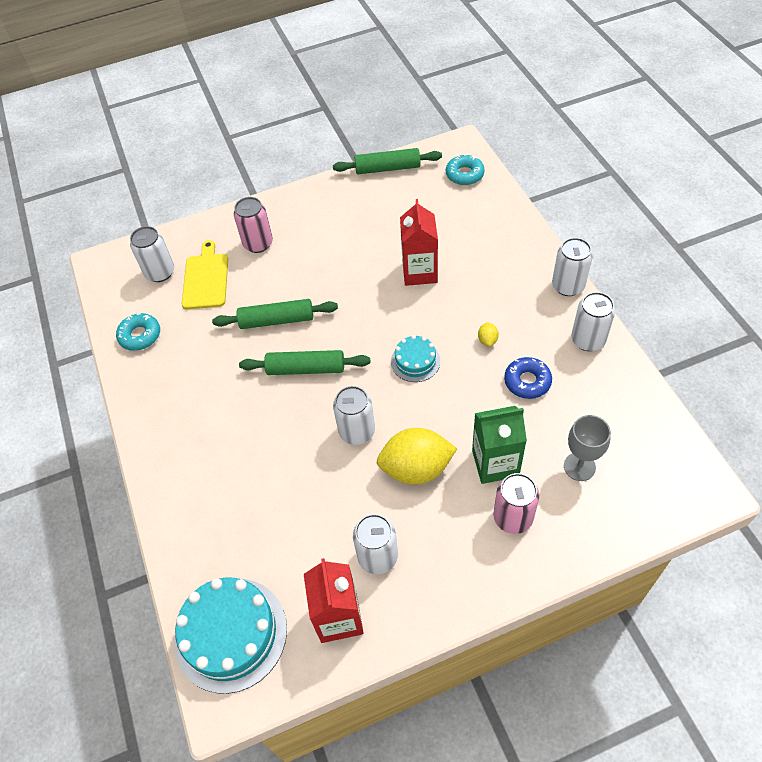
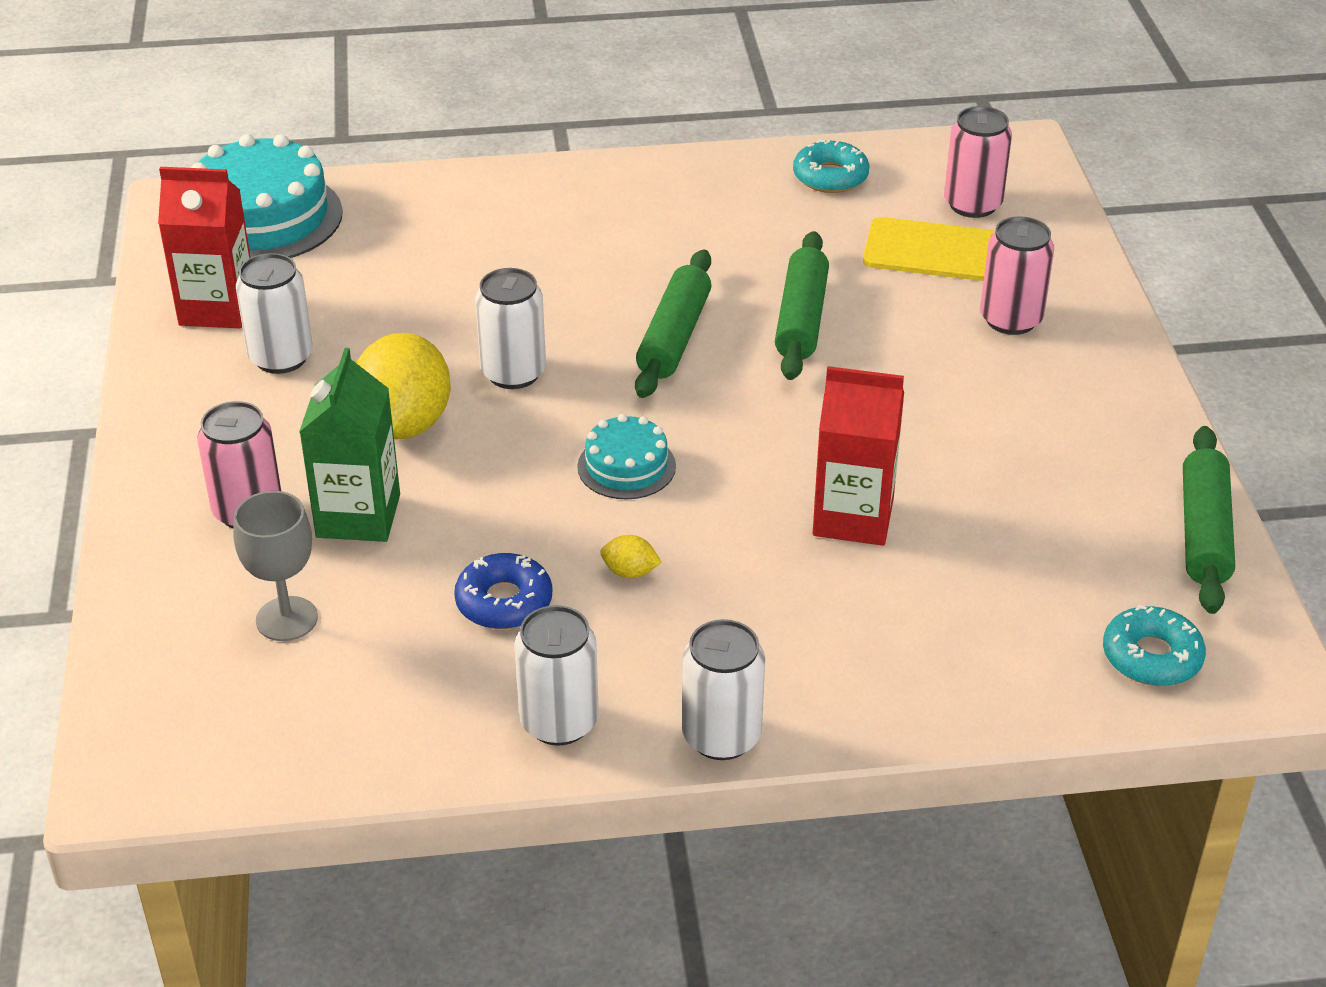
camera: 100 degrees right, 15 degrees down
(160, 272) = (972, 204): white can -> pink can

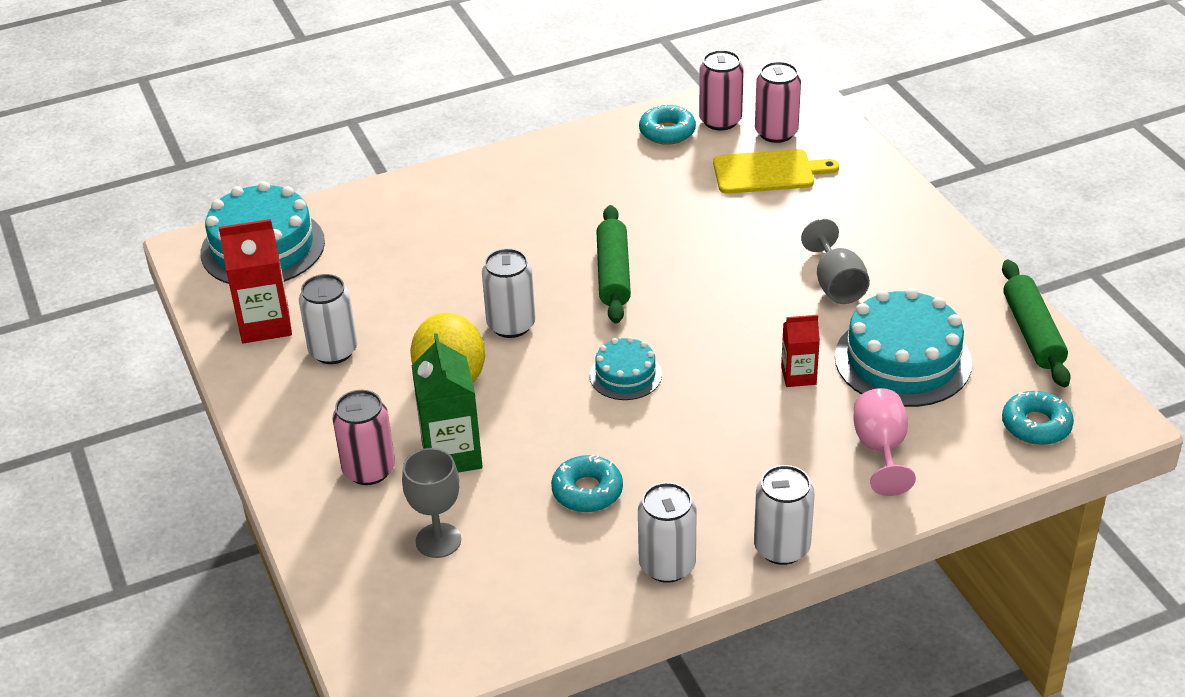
camera: 15 degrees left, 0 degrees up
(504, 602) = (587, 491): blue donut -> turquoise donut
(630, 572) = (665, 449): yellow lemon -> none
(801, 319) = (696, 241): green rolling pin -> none
(853, 517) = (798, 376): red carton -> red carton, size x0.59
(918, 639) = (880, 449): none -> pink goblet
(960, 412) = (836, 285): none -> grey goblet
(1005, 528) = (903, 360): none -> turquoise cake
(1011, 319) = (840, 211): pink can -> pink can (720, 120)

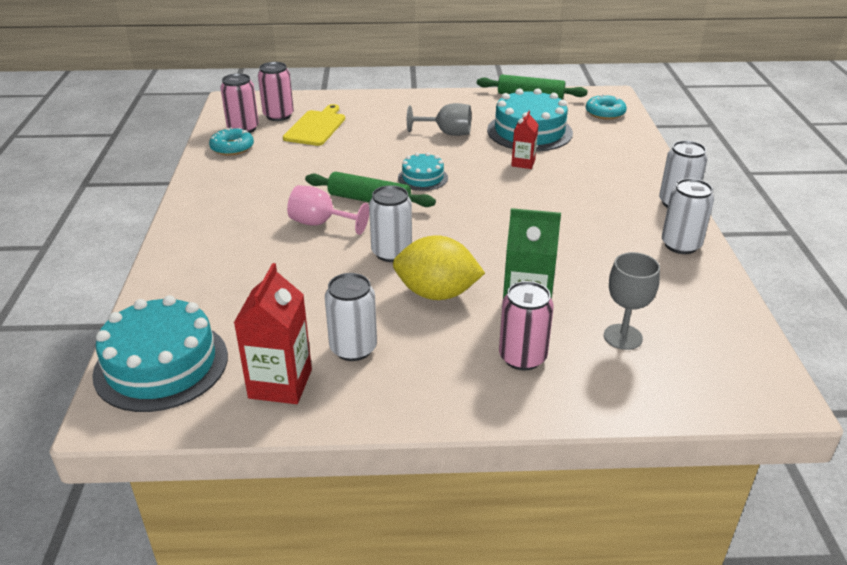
camera: 70 degrees left, 5 degrees down
(587, 491) = (595, 259): turquoise donut -> none
(625, 375) = (482, 219): turquoise cake -> turquoise cake (422, 178)
(880, 449) = (603, 155): pink goblet -> pink goblet (320, 223)

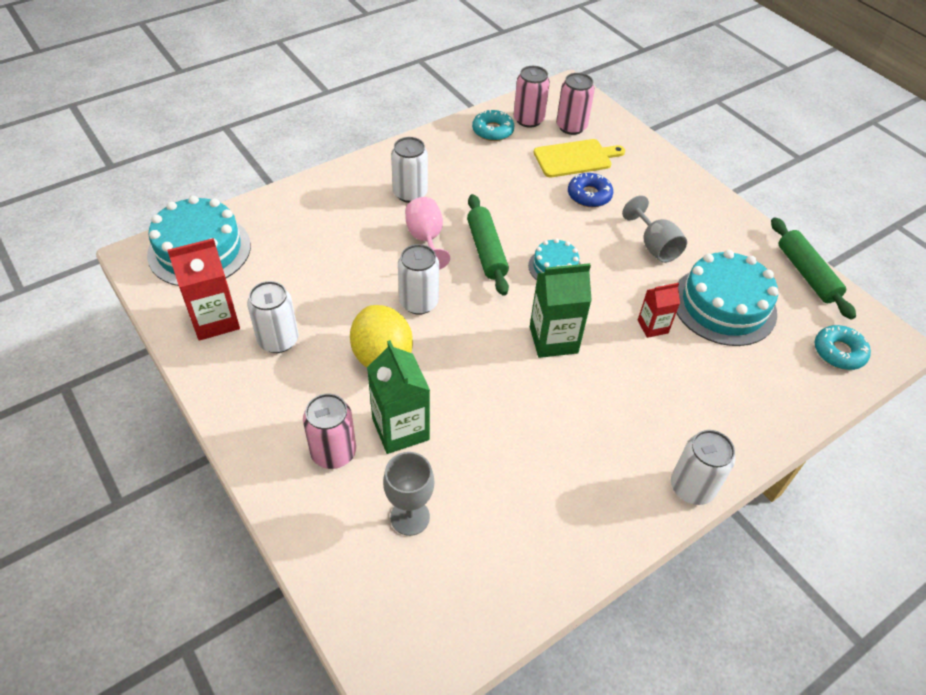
camera: 55 degrees right, 15 degrees up
(364, 137) = (589, 195): none -> blue donut
(497, 205) = (553, 340): none -> green carton
(680, 245) = (607, 517): white can -> white can (410, 193)

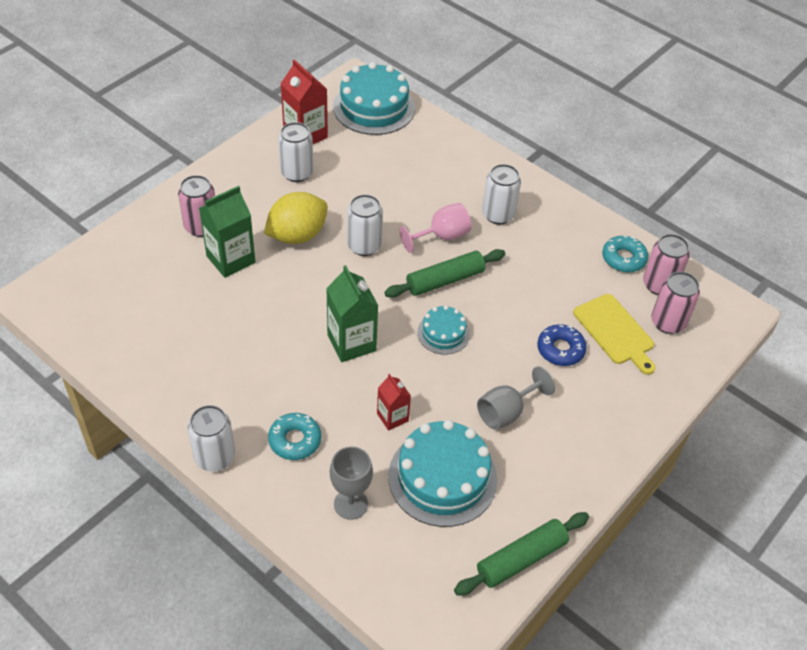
camera: 75 degrees right, 0 degrees up
(410, 517) = (155, 279): grey goblet -> grey goblet (350, 504)
(839, 352) = (411, 586): turquoise donut -> turquoise donut (295, 440)

